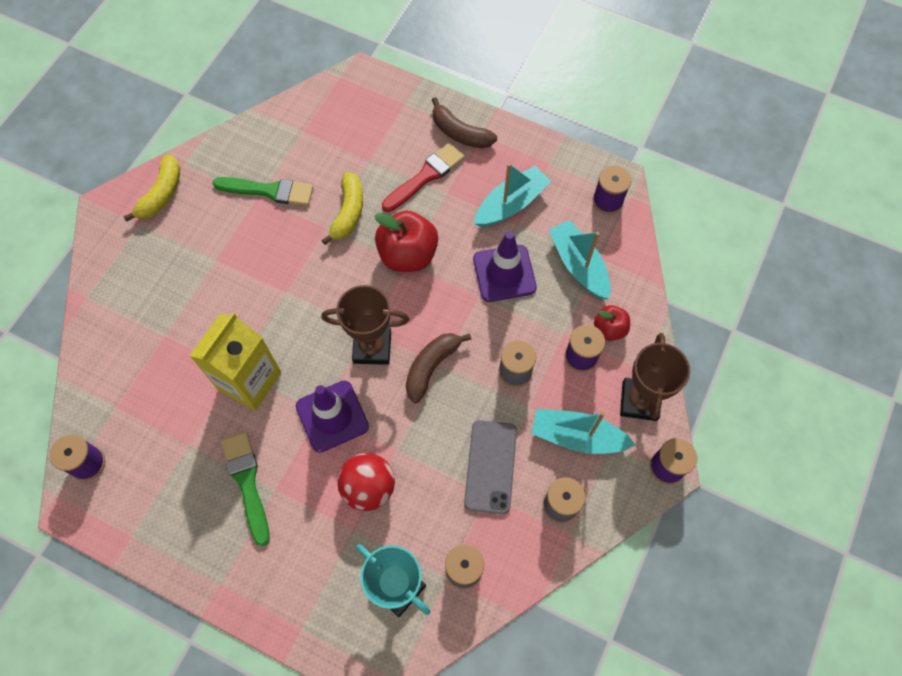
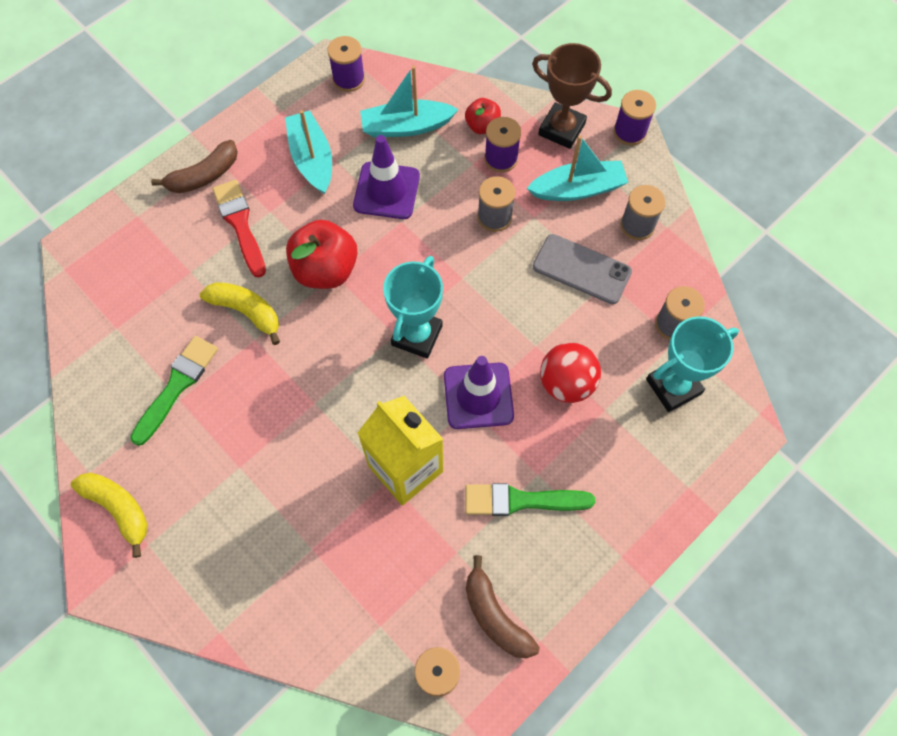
camera: 70 degrees left, 0 degrees up
(372, 347) = (417, 335): brown trophy -> turquoise trophy
(431, 367) = (460, 287): brown banana -> brown banana (495, 615)
(577, 436) = (577, 189): turquoise boat -> turquoise boat turned 135 degrees counterclockwise

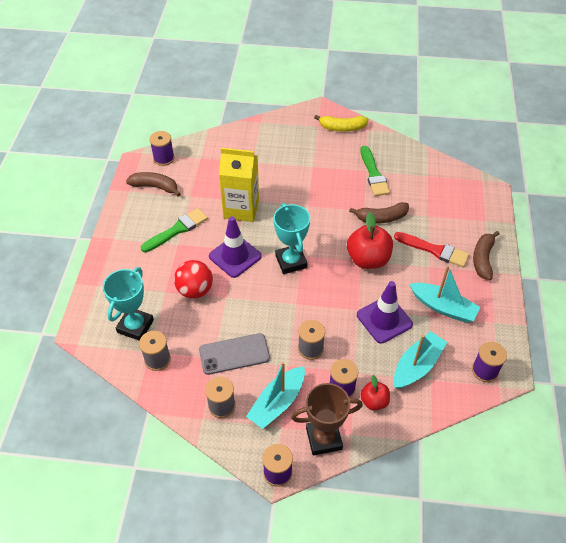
camera: 140 degrees right, 15 degrees down
(247, 312) = (381, 218): yellow banana -> brown banana

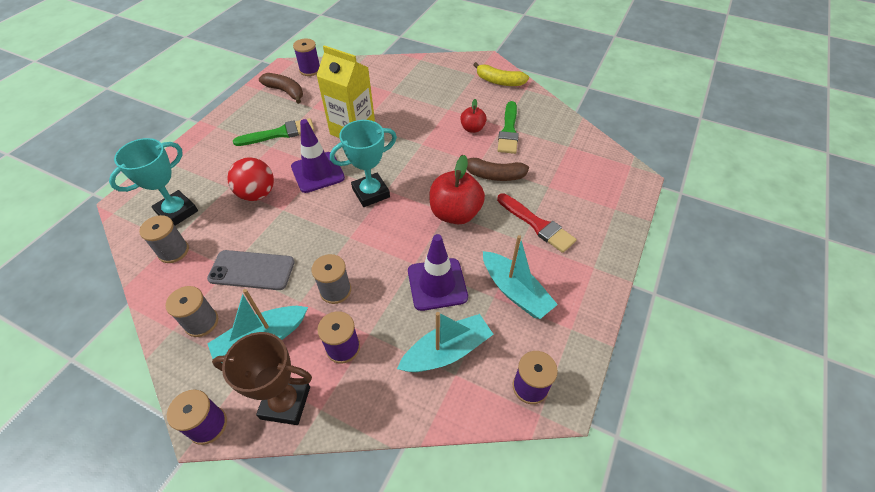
camera: 20 degrees right, 0 degrees up
(291, 261) = (371, 193): turquoise trophy -> turquoise trophy turned 60 degrees clockwise
(374, 401) = (371, 378): red apple -> red apple (472, 128)
(483, 259) = (591, 250): brown banana -> none

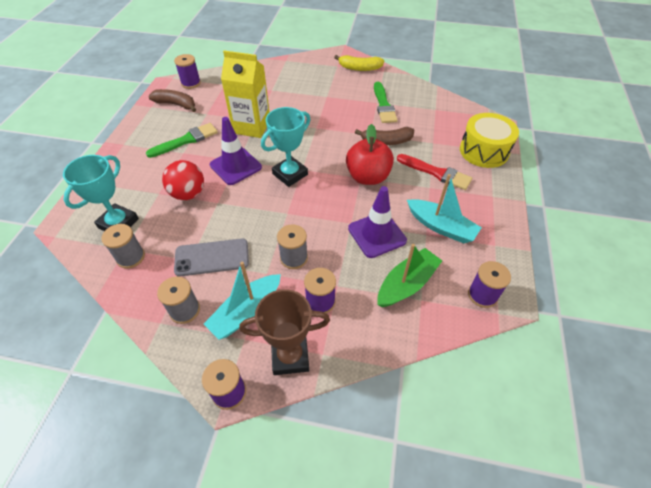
camera: 15 degrees left, 0 degrees up
(446, 351) = (406, 284): turquoise boat -> green boat
(472, 128) = (353, 108): red apple -> none
(606, 209) = (484, 151): none -> yellow drum

